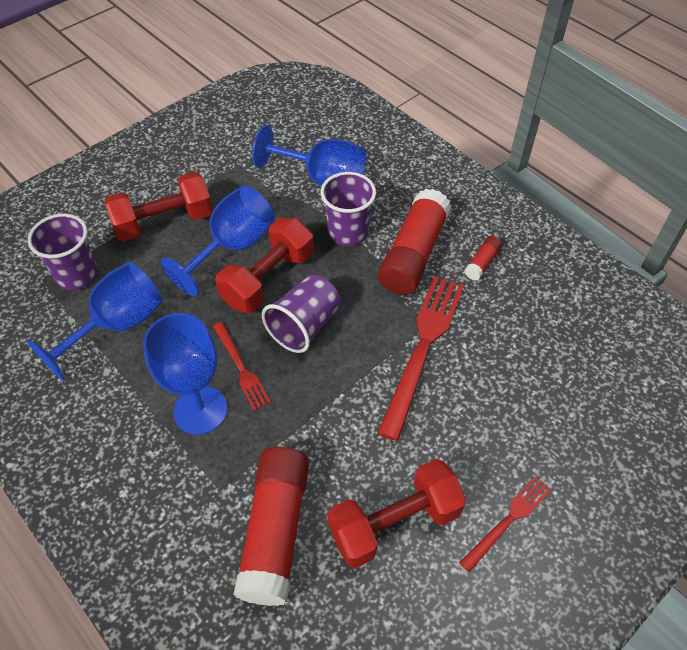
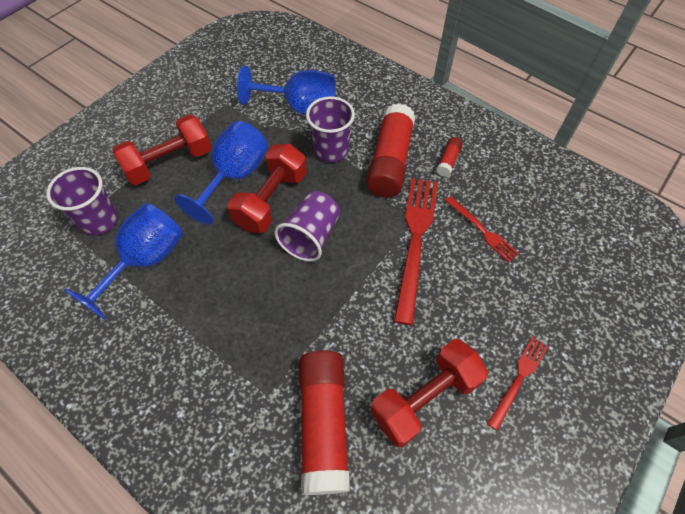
camera: 10 degrees left, 5 degrees up
(200, 410) = (235, 326): blue goblet -> none
(241, 368) = (264, 282): red fork -> red fork (482, 230)

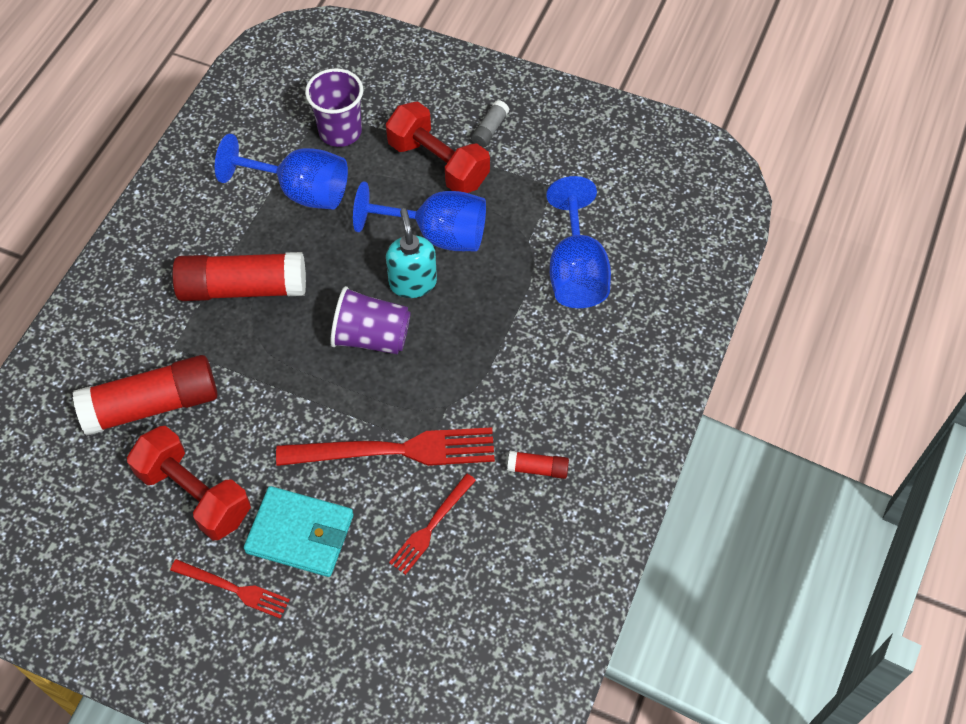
camera: 75 degrees right, 0 degrees up
(156, 126) = (489, 130): none -> grey glue stick
(271, 200) = (412, 282): red dumbbell -> turquoise soap dispenser
(331, 150) = (512, 325): purple cup -> none
(390, 161) = (514, 398): red glue stick -> red glue stick (242, 288)
(475, 319) = (300, 533): none -> turquoise wallet

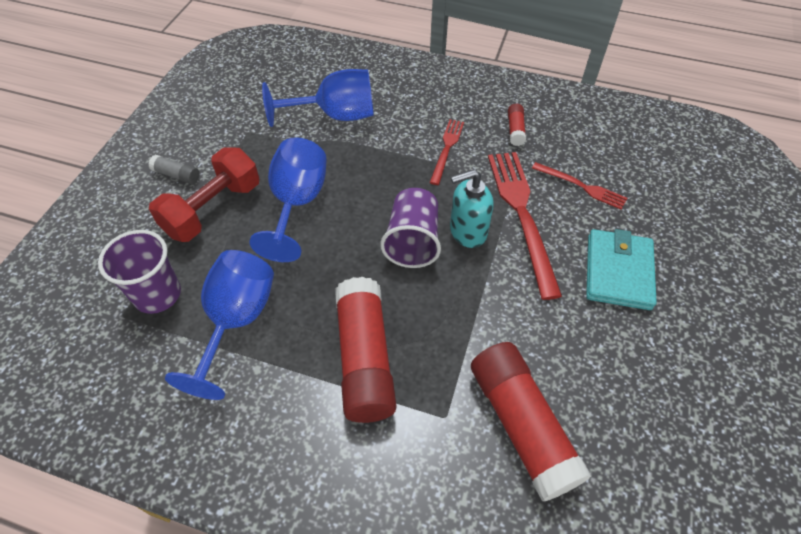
camera: 95 degrees left, 5 degrees down
(194, 494) = (609, 364): red dumbbell -> none
(233, 589) = (687, 315): red fork -> red fork (447, 149)
(412, 282) = (350, 217): turquoise soap dispenser -> turquoise soap dispenser (467, 231)

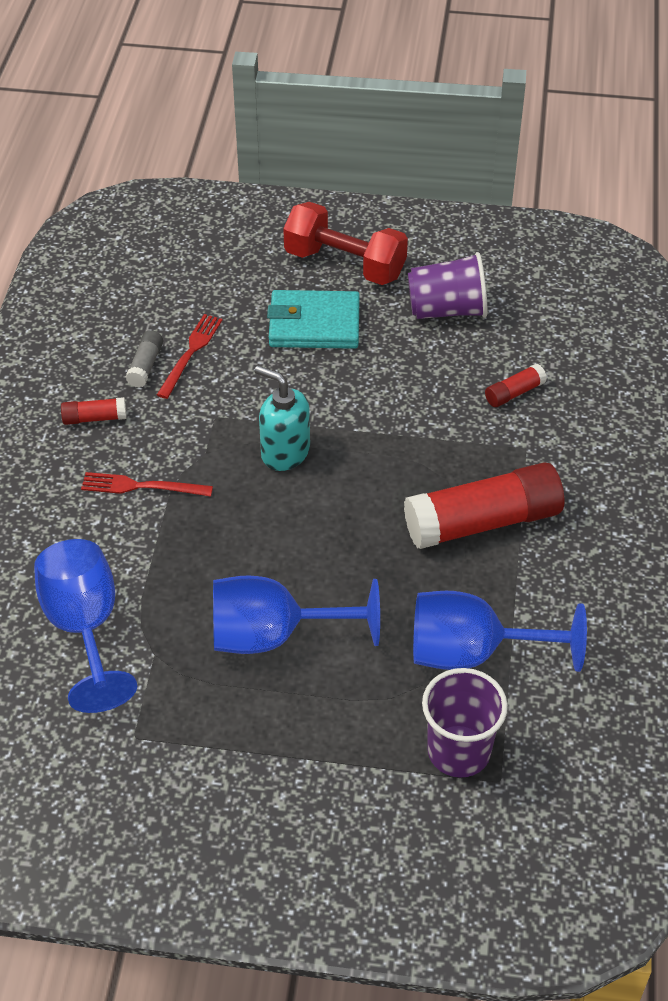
camera: 100 degrees left, 5 degrees down
(177, 175) = (245, 805): grey glue stick -> grey glue stick (145, 365)
(213, 209) = (303, 734): red dumbbell -> red dumbbell (345, 264)
(412, 241) = (312, 502): purple cup -> purple cup (447, 310)
(467, 231) = (285, 452): turquoise soap dispenser -> turquoise soap dispenser turned 150 degrees clockwise
(521, 425) = (514, 393): red glue stick -> red glue stick, size x0.44
(522, 214) = (247, 404): red fork -> none

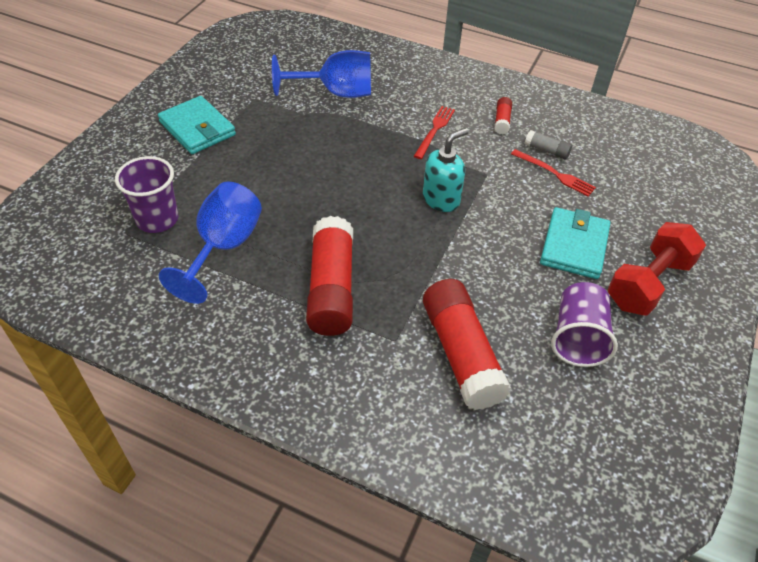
camera: 105 degrees right, 0 degrees up
(242, 786) = (197, 128): none -> turquoise wallet
(274, 635) = (290, 161): blue goblet -> none
(514, 393) = (461, 353): red glue stick -> red glue stick, size x2.27

